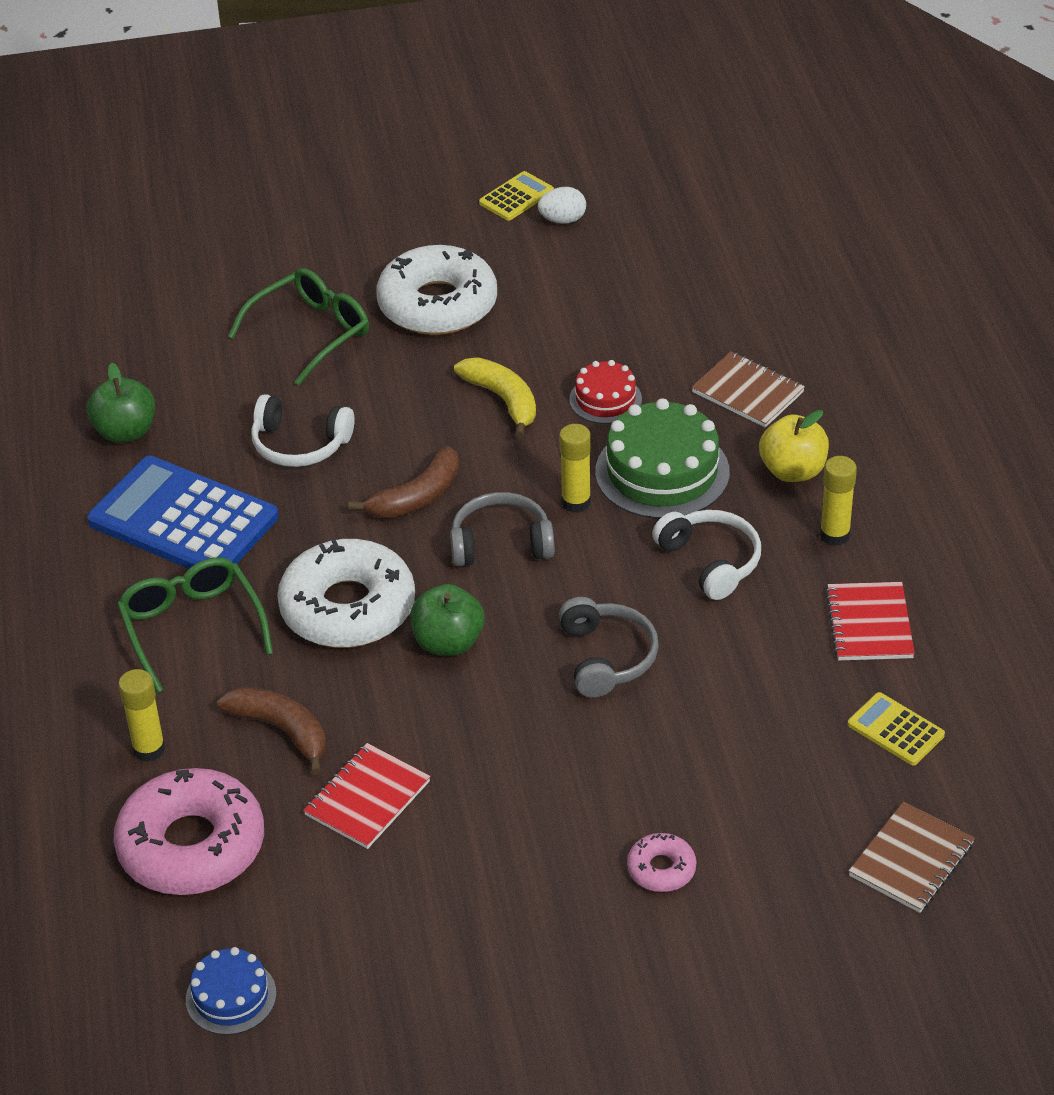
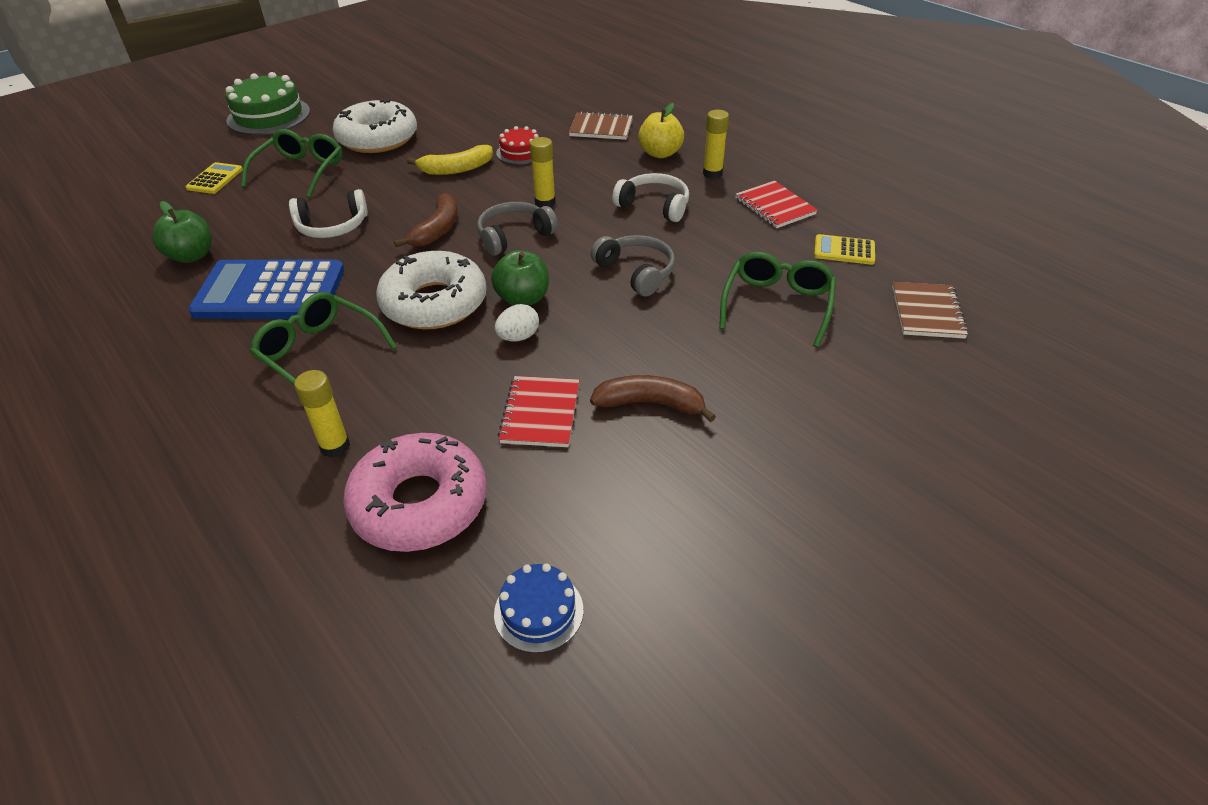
camera: 30 degrees left, 0 degrees up
(282, 730) = (439, 394): brown banana -> brown banana (650, 404)
(503, 400) = (456, 169): yellow banana -> yellow banana turned 135 degrees clockwise
(516, 197) = (390, 84): yellow calculator -> yellow calculator (215, 179)
(562, 220) = (426, 87): white egg -> white egg (518, 337)
(661, 869) = (786, 377): pink donut -> none
(662, 472) = (585, 174): green cake -> green cake (268, 116)
(737, 773) = (777, 304): none -> green glasses

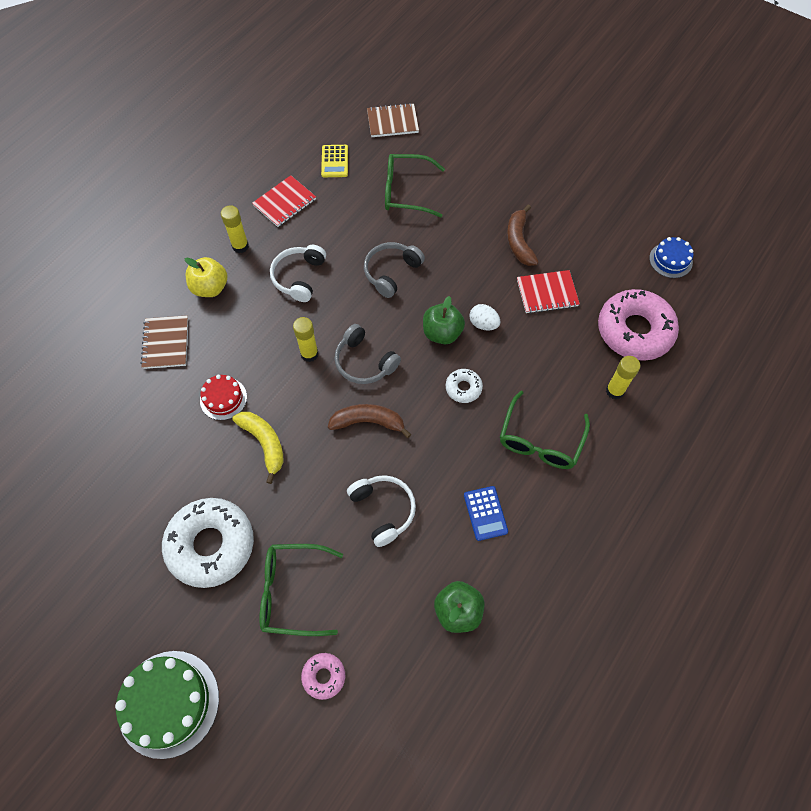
camera: 105 degrees left, 20 degrees up
(215, 179) = (324, 676): yellow calculator -> pink donut
(270, 291) = (485, 513): blue calculator -> blue calculator, size x0.46
(434, 303) = (463, 388): white donut -> white donut, size x0.46

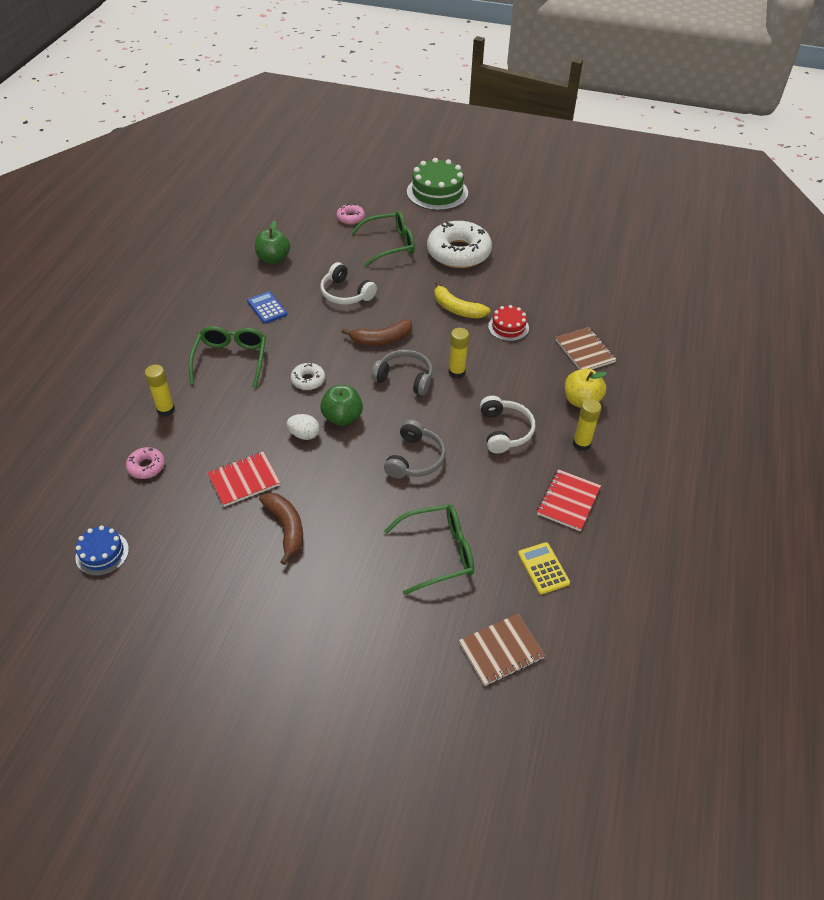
camera: 160 degrees right, 15 degrees down
(634, 331) = (146, 466): pink donut -> pink donut, size x0.46

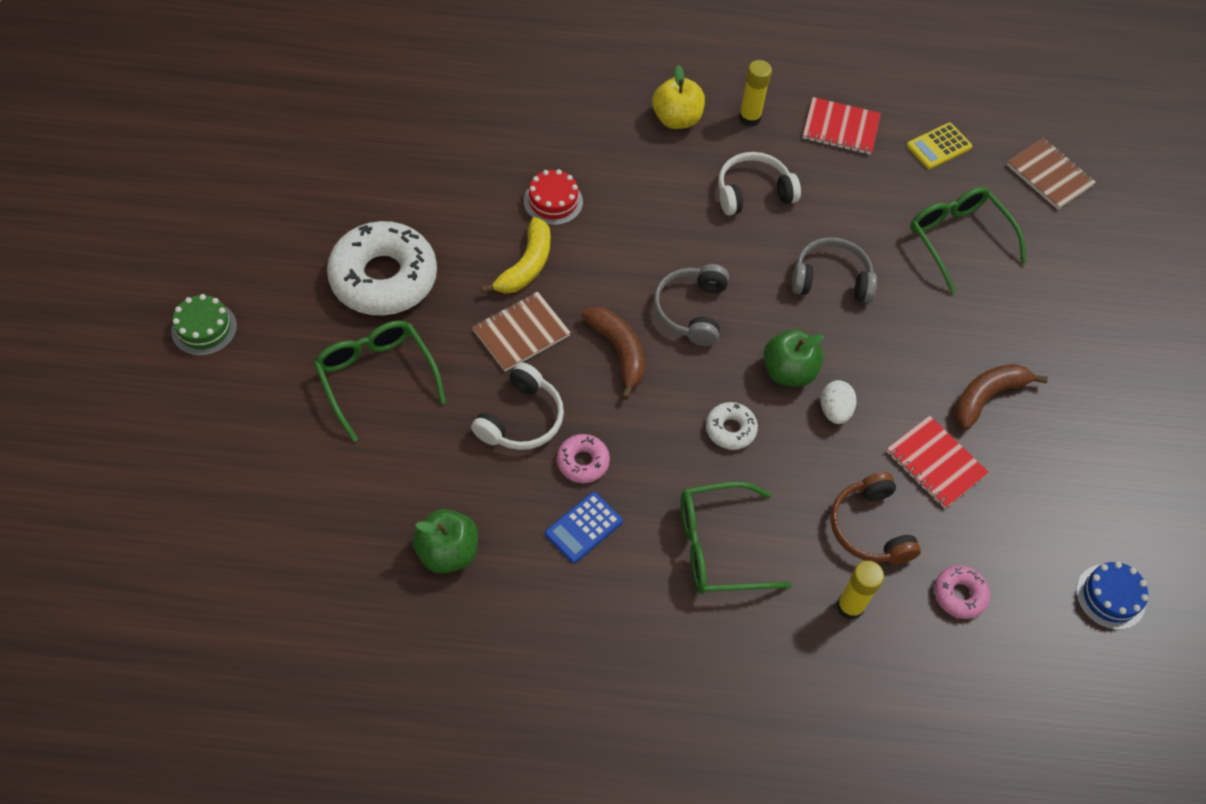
camera: 105 degrees left, 10 degrees up
(212, 432) = (870, 528): none -> brown headphones
(350, 218) = (302, 453): pink donut -> pink donut (582, 462)
(437, 192) = (204, 328): green cake -> green cake, size x0.56
(457, 372) = (663, 252): yellow glue stick -> none
(585, 351) = (582, 117): brown notebook -> brown notebook (521, 333)

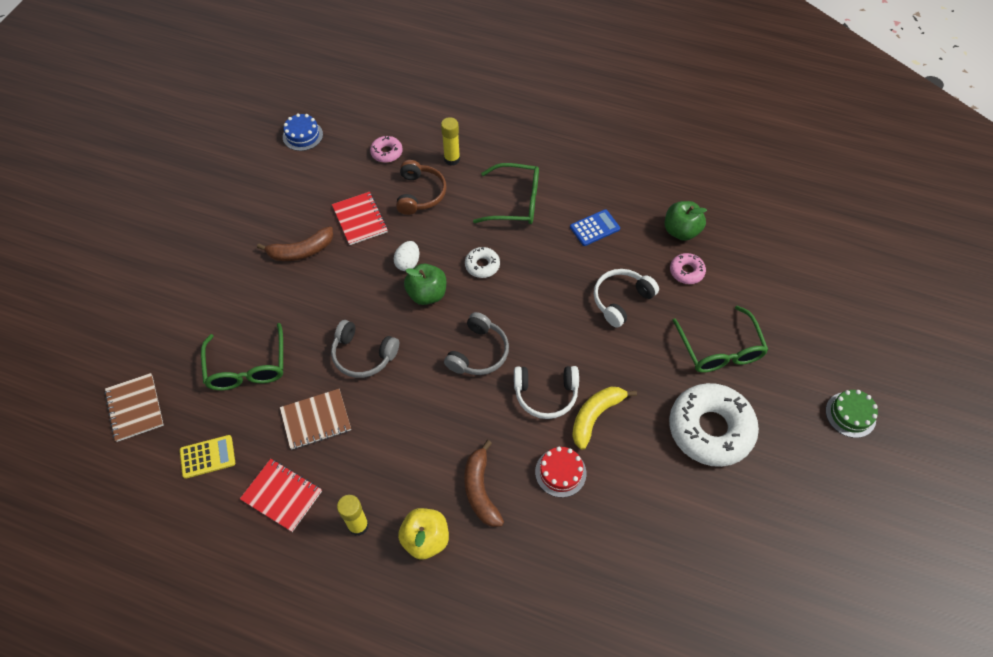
camera: 160 degrees left, 0 degrees up
(521, 333) = (610, 361): brown notebook -> brown notebook (316, 420)
(582, 462) = (586, 265): pink donut -> pink donut (686, 271)
(618, 351) = (542, 333): brown banana -> brown banana (480, 490)
(753, 192) = (389, 445): white headphones -> white headphones (545, 394)

